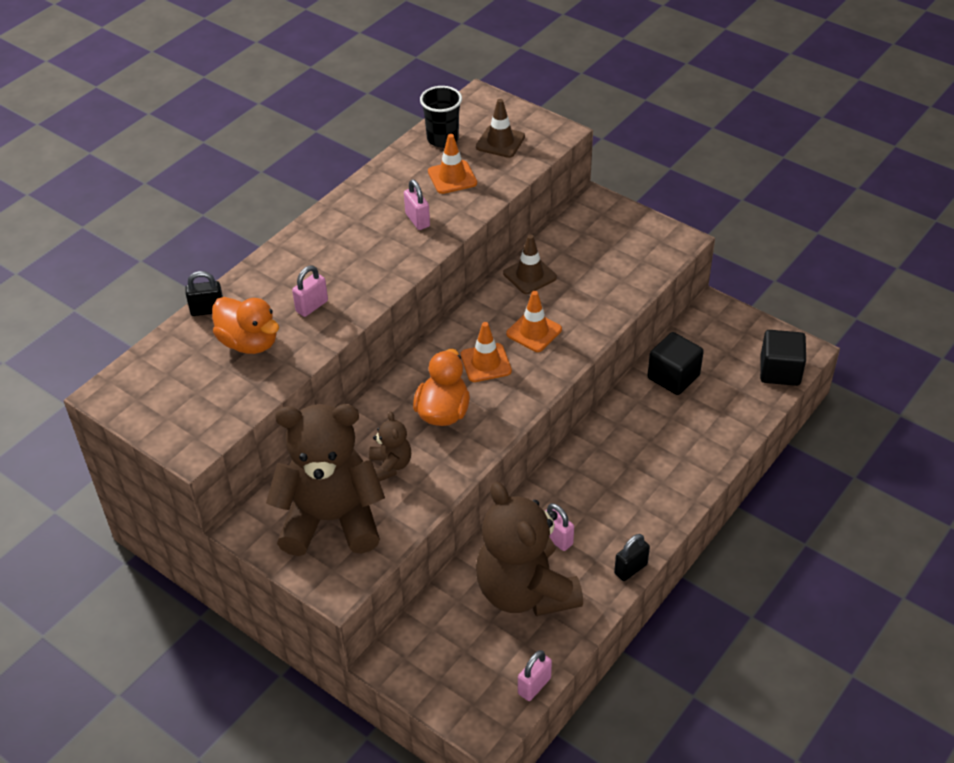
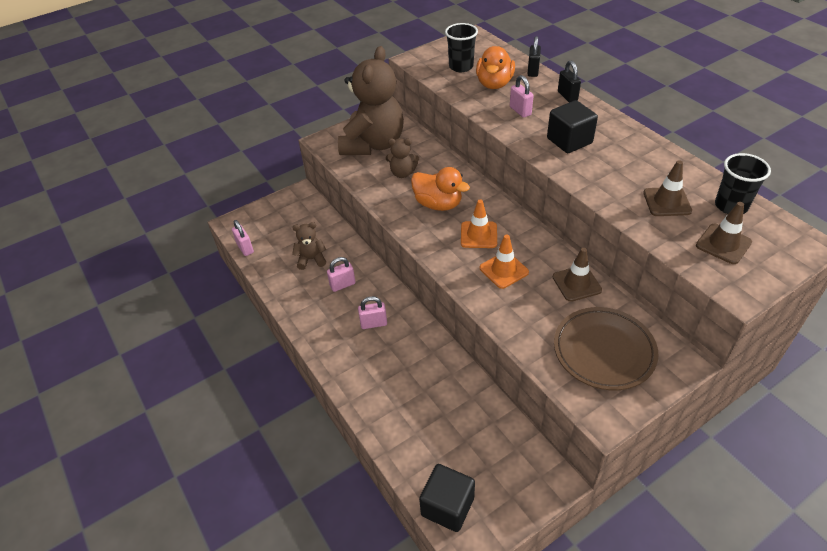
camera: 110 degrees right, 0 degrees up
(206, 387) = (461, 67): none -> black cup
(249, 342) = (494, 84): orange duck -> orange duck turned 45 degrees counterclockwise
(417, 220) = (608, 172): pink padlock -> pink padlock (373, 323)
(452, 177) = (667, 202): orange traffic cone -> brown traffic cone
(525, 591) = (311, 259): brown teddy bear -> brown teddy bear, size x0.44
(608, 248) = (604, 351): none -> brown plate
(630, 569) = (296, 318): black padlock -> black padlock (567, 96)
(673, 377) = (471, 409): black cube -> black cube (569, 141)

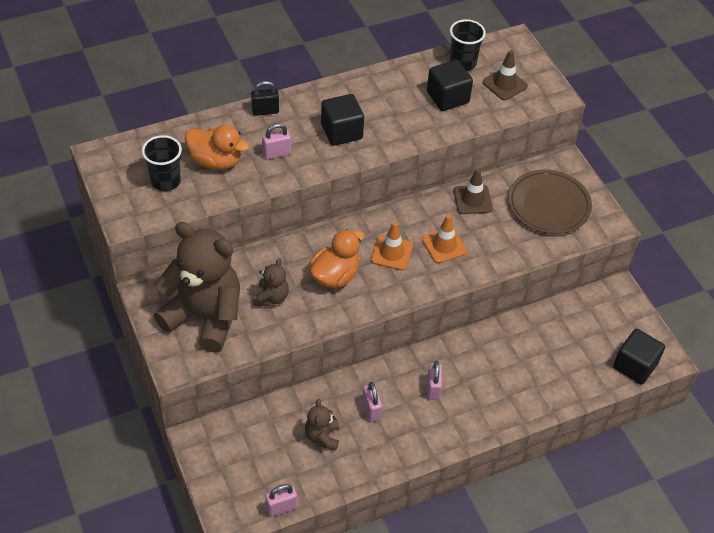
camera: 85 degrees left, 5 degrees up
(533, 71) = (204, 124): black padlock -> none
(667, 202) = (447, 97): brown traffic cone -> black cube

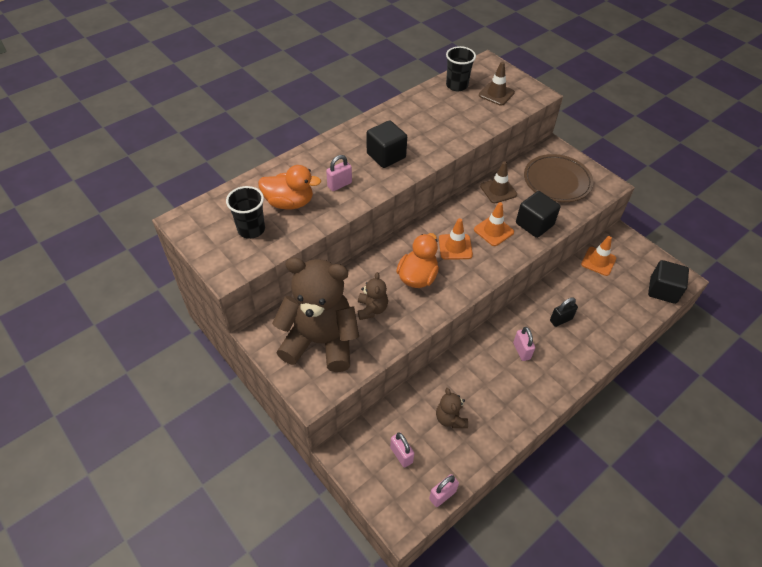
camera: 15 degrees left, 0 degrees up
(265, 111) = (315, 153): black padlock -> black padlock (561, 320)
(371, 410) = (480, 383): pink padlock -> pink padlock (401, 455)
(447, 97) = (458, 112): black cube -> black cube (534, 224)
(574, 313) = (598, 261): none -> orange traffic cone

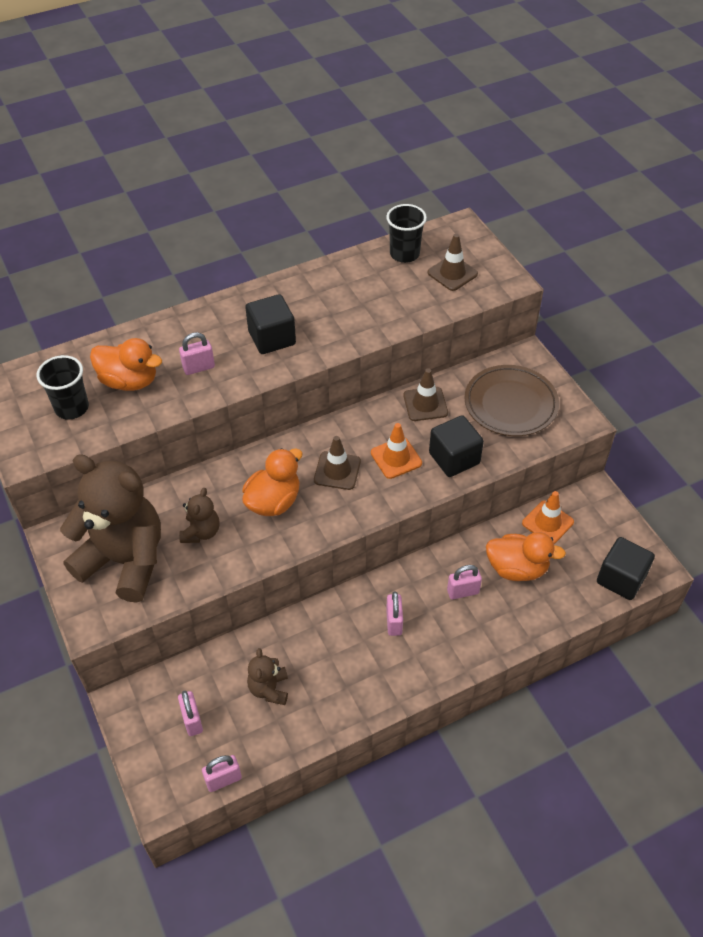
camera: 15 degrees right, 0 degrees up
(455, 247) = (337, 471): orange traffic cone -> brown traffic cone
(561, 320) = (463, 592): black padlock -> pink padlock
(591, 296) = (517, 568): none -> orange duck

